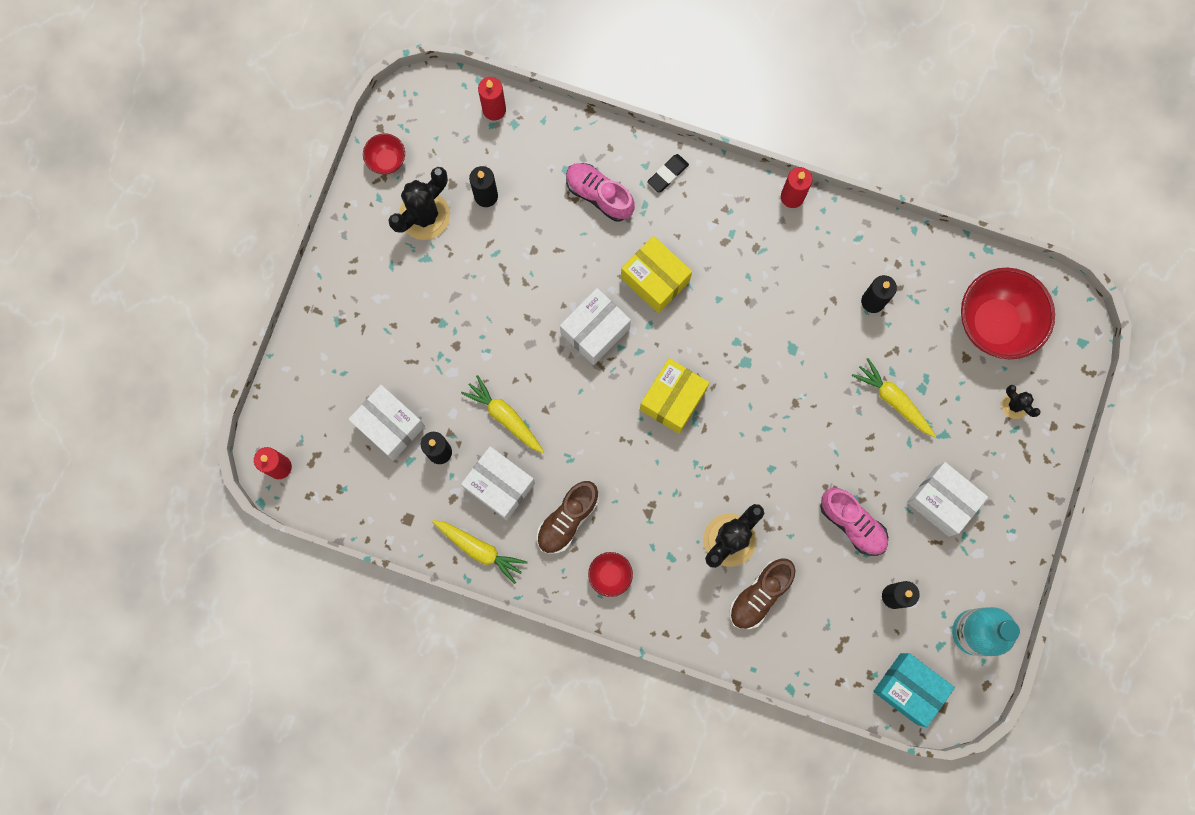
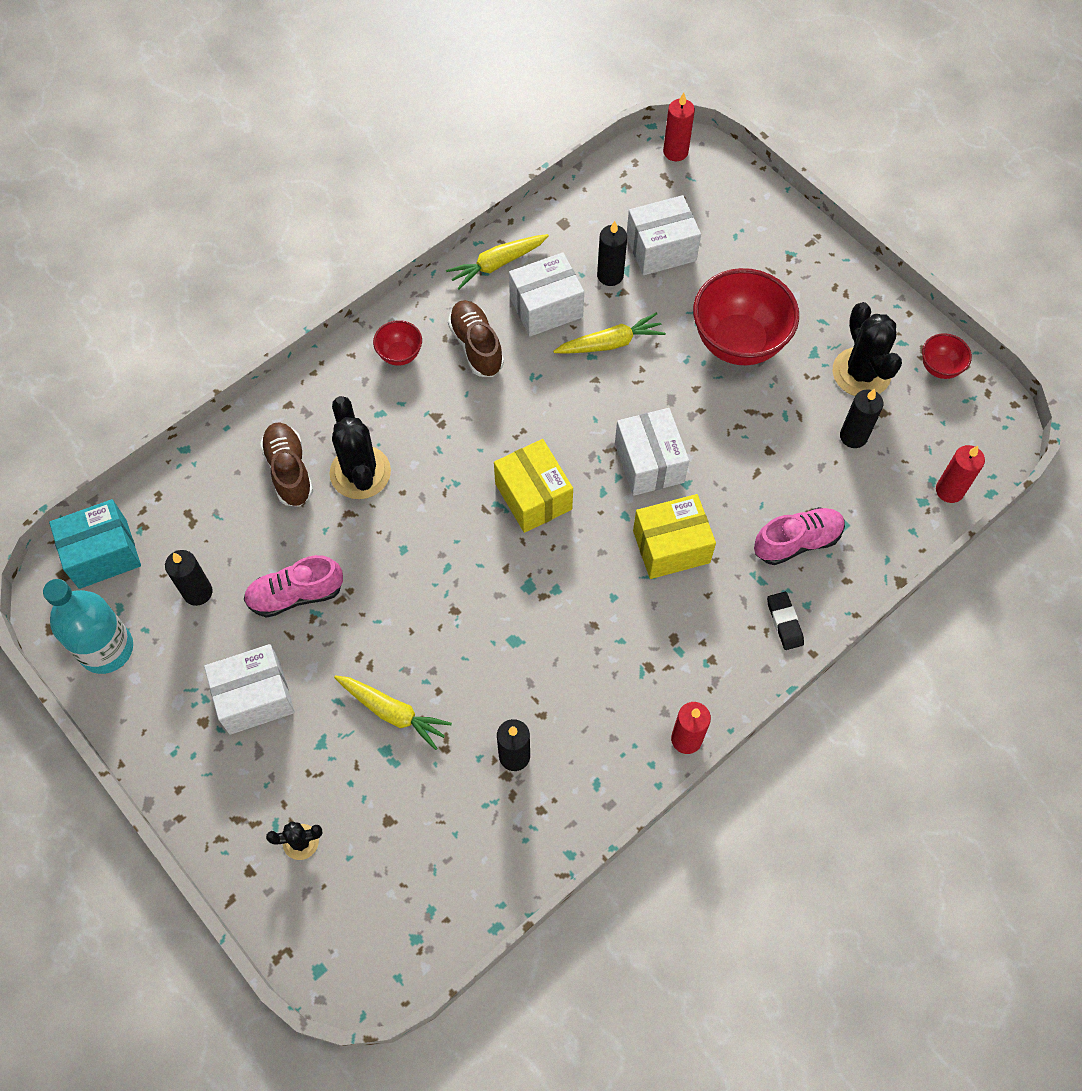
camera: 120 degrees right, 15 degrees down
(893, 400) = (392, 712): yellow carrot -> yellow carrot turned 45 degrees clockwise
(994, 323) = (405, 879): red bowl -> red bowl (738, 342)

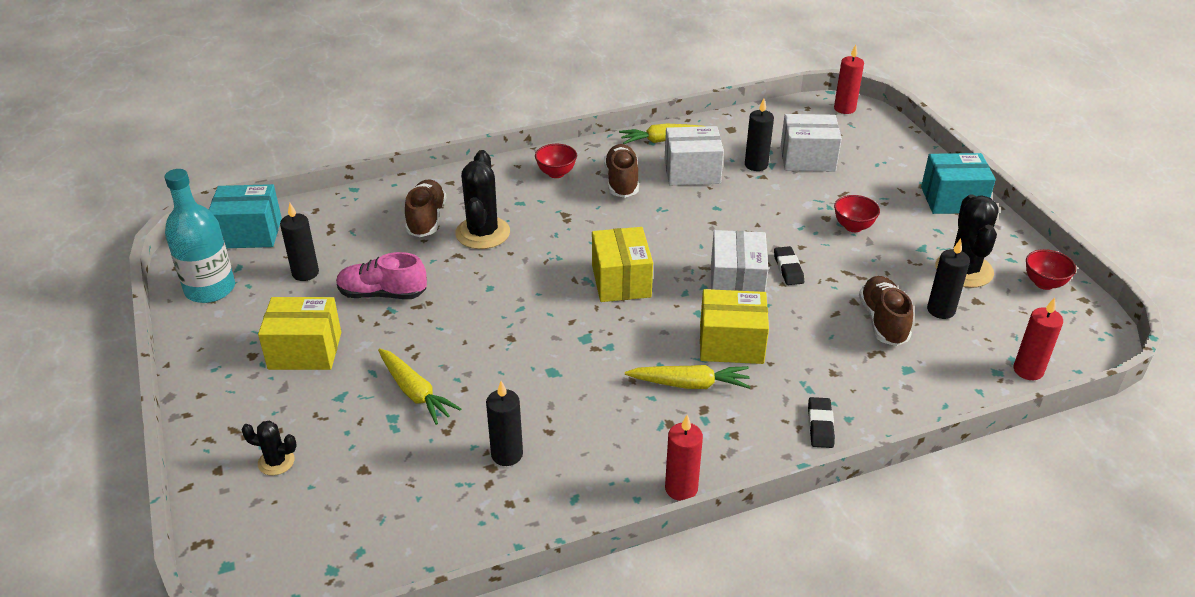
camera: 20 degrees right, 25 degrees down
(255, 697) = (305, 351): white box -> yellow box
(610, 343) = (737, 203): yellow carrot -> yellow carrot (689, 384)
(693, 425) = (788, 269): none -> black eraser
(738, 342) = (853, 227): red bowl -> red bowl, size x0.47
(797, 542) = (856, 370): pink shoe -> none
(804, 469) = (883, 321): none -> brown shoe
(826, 270) = (952, 200): none -> turquoise box

